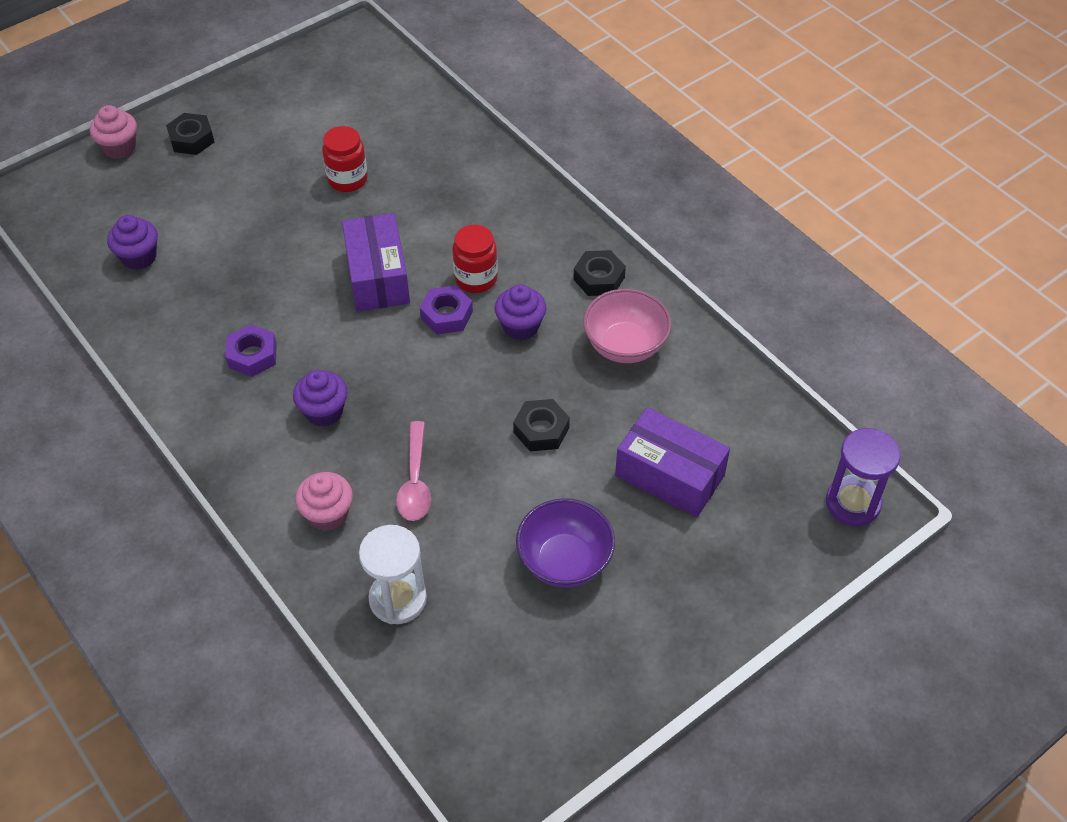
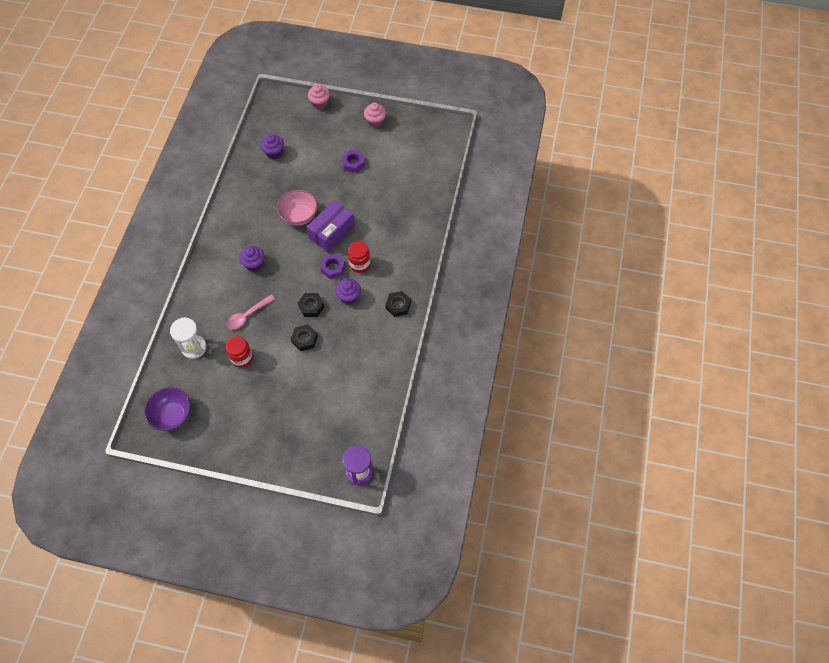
camera: 50 degrees right, 10 degrees up
(191, 139) = (345, 121): black nut -> black nut (311, 306)
(252, 355) = (260, 222): purple nut -> purple nut (353, 163)
(328, 514) = (211, 299): pink cupcake -> pink cupcake (375, 121)
(347, 179) = (371, 185): red jar -> red jar (242, 358)
(564, 561) = (251, 389): purple bowl -> purple bowl (172, 415)
(625, 345) = (371, 339): pink bowl -> pink bowl (299, 216)
(669, 475) = (319, 397): purple box -> none

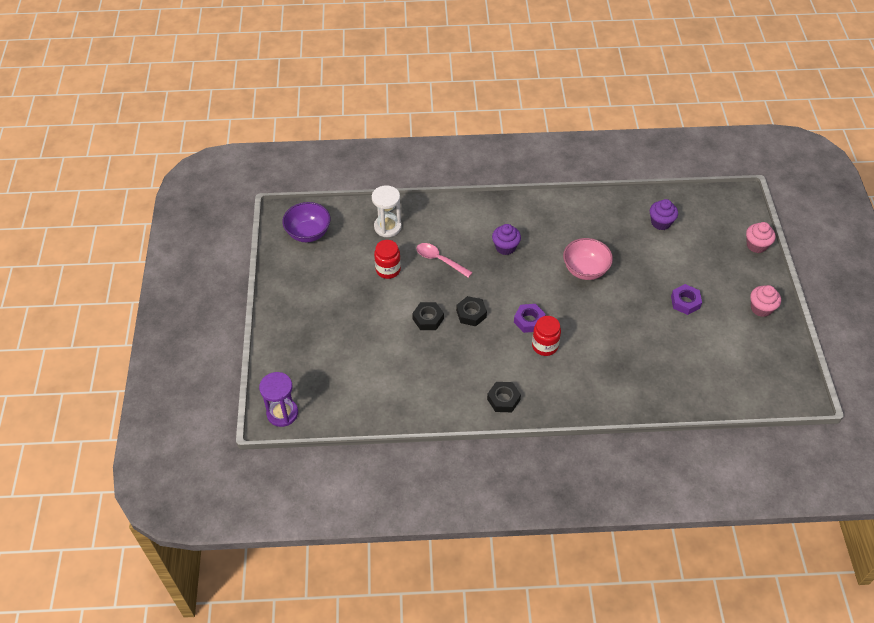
camera: 75 degrees right, 10 degrees down
(331, 232) = (577, 306): purple box -> none
(349, 296) = (497, 346): purple cupcake -> none

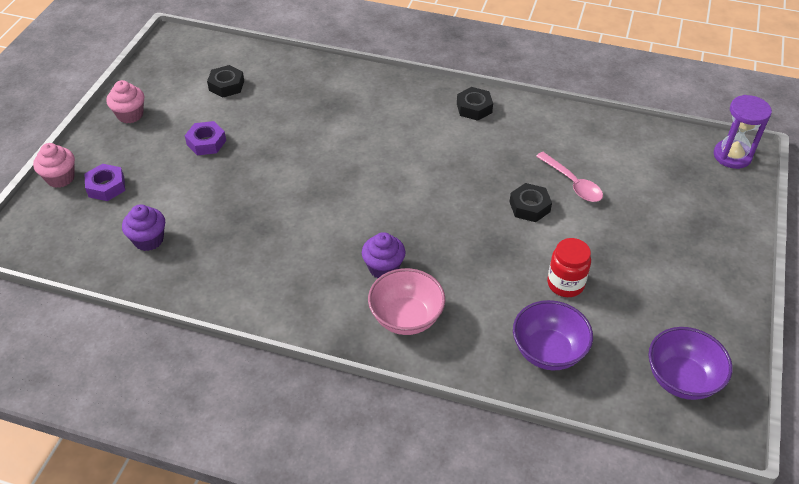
camera: 160 degrees left, 5 degrees down
(387, 227) = (548, 351): white hourglass -> purple bowl
(440, 260) = (485, 276): pink spoon -> pink spoon (572, 183)
(471, 314) = (471, 198): black nut -> black nut (226, 85)
(529, 321) = (403, 172): purple nut -> purple nut (106, 186)
(545, 346) = (400, 143): red jar -> none
(585, 270) = (296, 209): pink bowl -> pink bowl (406, 318)

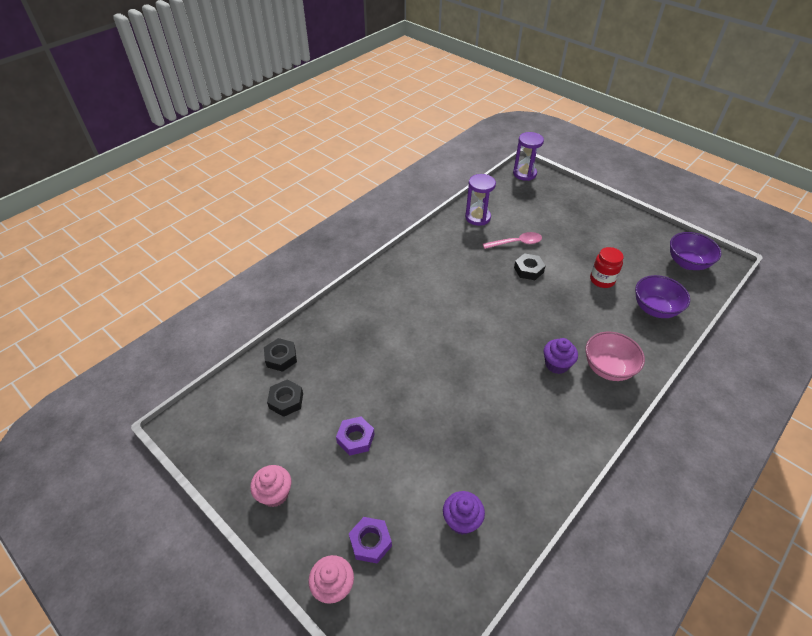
camera: 65 degrees left, 0 degrees up
(474, 108) = (417, 259): black nut -> black nut (281, 358)
(593, 136) = (477, 217): none -> purple hourglass

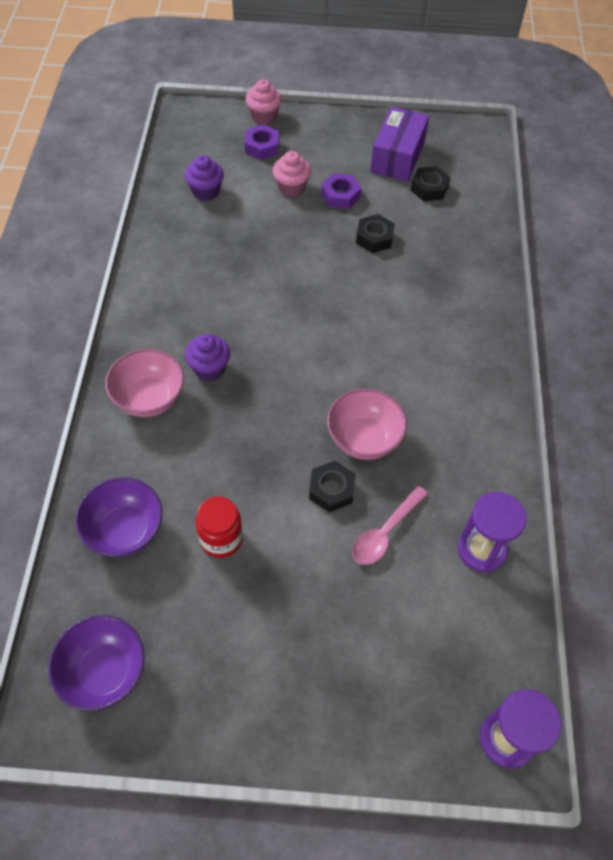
camera: 140 degrees right, 10 degrees up
(273, 446) = (397, 157): none -> purple box
(275, 494) = (359, 134): pink cupcake -> pink cupcake (291, 187)
(281, 358) = (479, 215): black nut -> black nut (374, 238)
(492, 280) = (364, 439): none -> pink bowl

